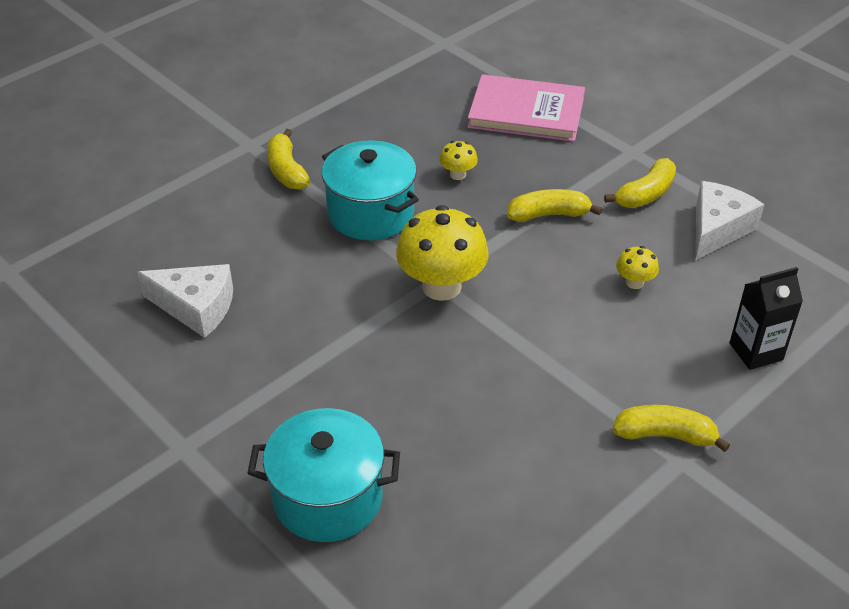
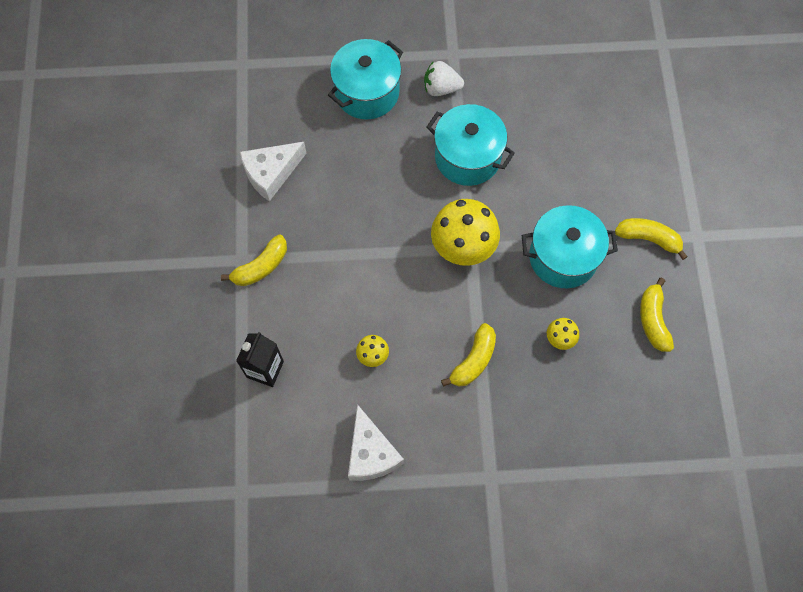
camera: 130 degrees right, 25 degrees up
(196, 307) = (553, 115): white cheese -> white cheese (271, 173)
(250, 426) = (441, 88): none -> white strawberry
(326, 345) = (467, 157): none -> turquoise pot
(526, 112) = (595, 445): pink book -> none
(645, 194) = (441, 441): yellow banana -> yellow banana (653, 320)

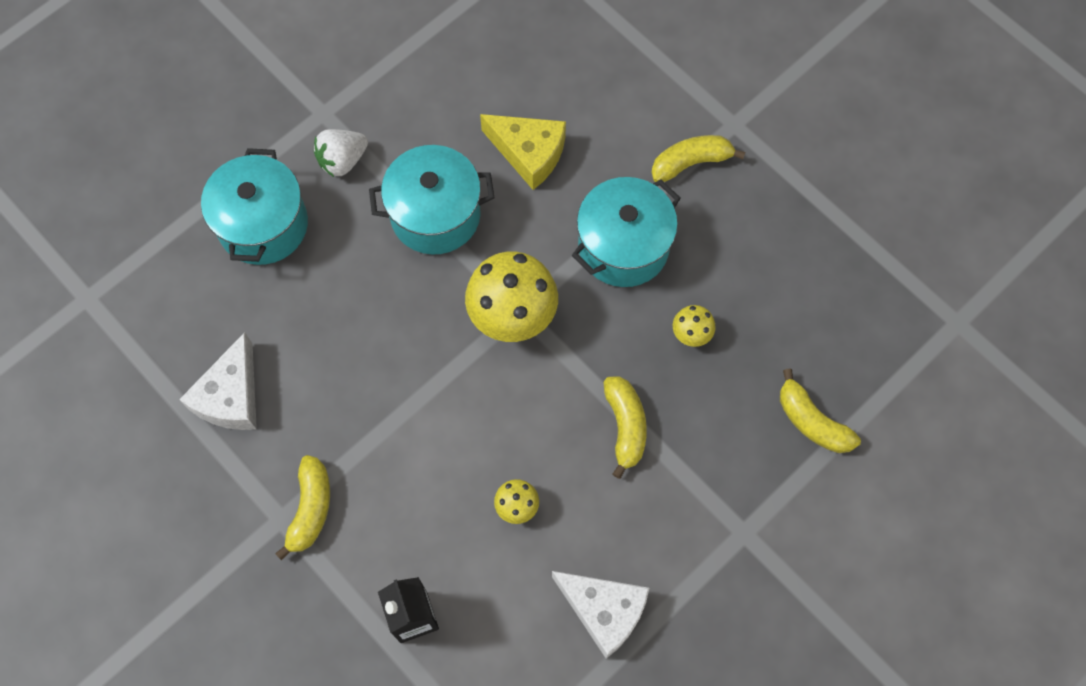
camera: 40 degrees left, 0 degrees up
(553, 161) = (529, 153): none -> yellow cheese
(653, 320) = (764, 243): yellow banana -> yellow banana (812, 421)

